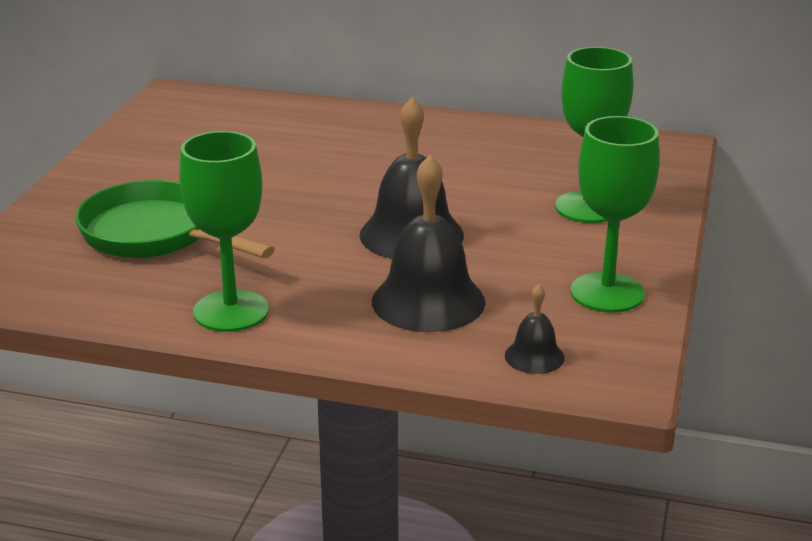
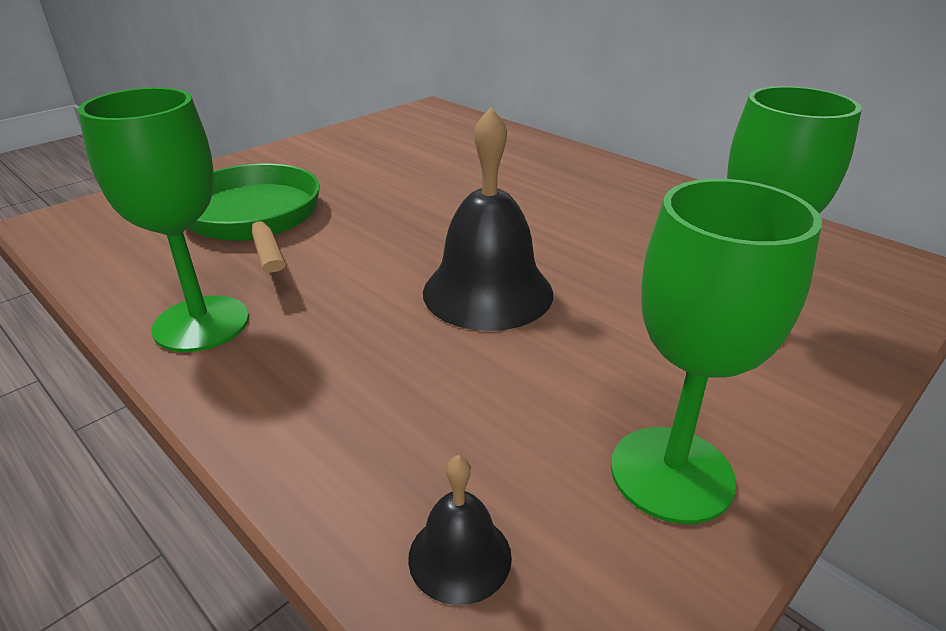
camera: 30 degrees right, 5 degrees up
(428, 301) = (413, 390): black bell -> none

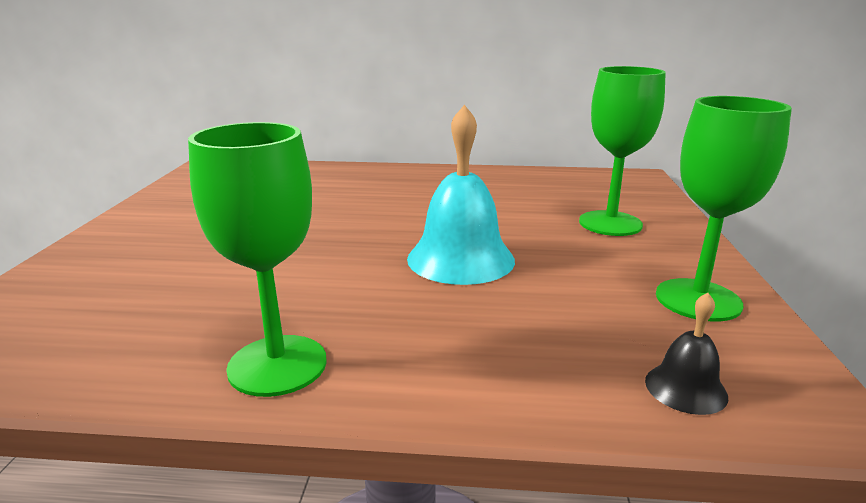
camera: 40 degrees left, 10 degrees down
(254, 219) = (183, 281): green pan -> none
(488, 292) = (460, 259): black bell -> turquoise bell

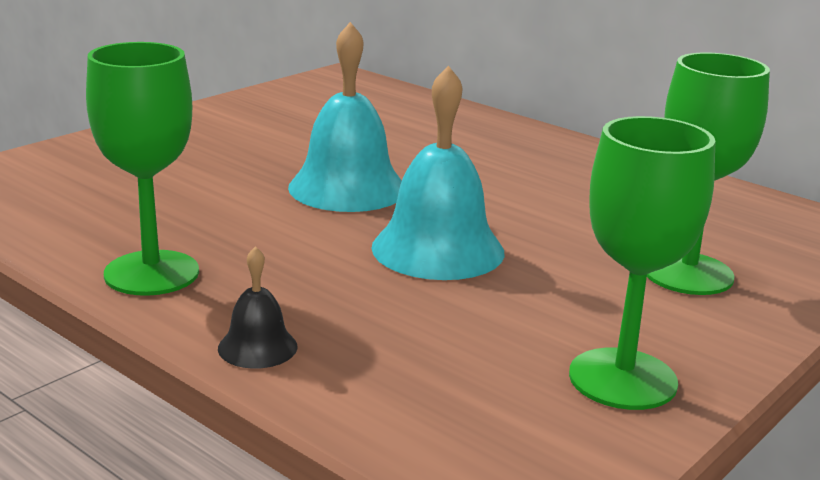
camera: 35 degrees right, 0 degrees up
(332, 238) = (347, 188): none -> turquoise bell
(685, 388) = (444, 430): black bell -> black bell (257, 347)

